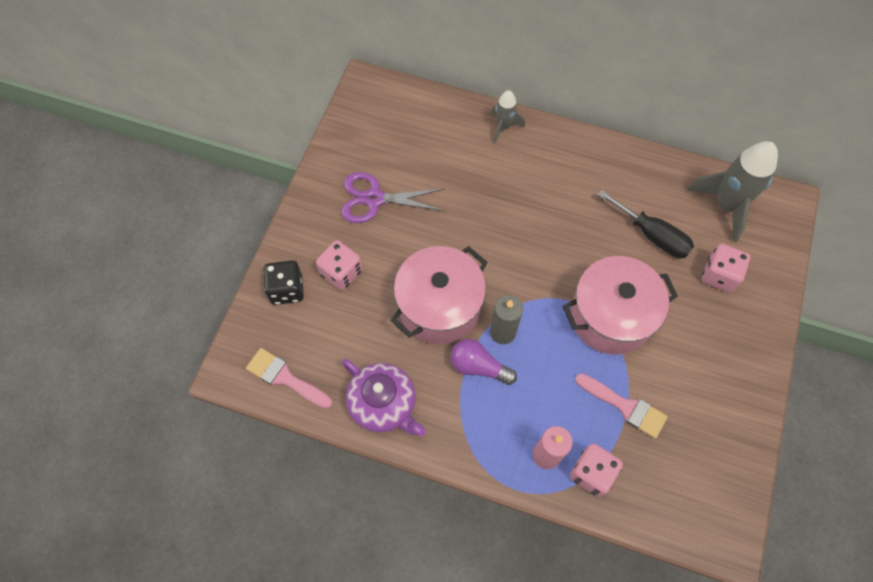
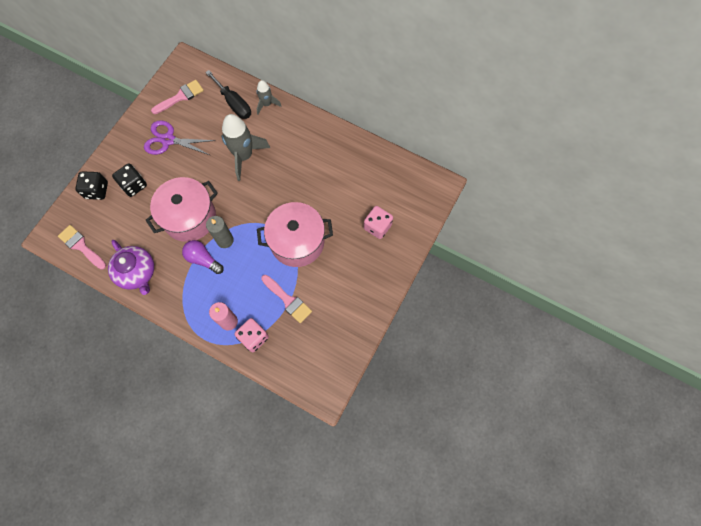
camera: 10 degrees right, 5 degrees up
(341, 273) = (134, 185): pink dice -> black dice
(375, 135) = (180, 97): none -> pink brush
(652, 235) = (342, 193): black screwdriver -> black screwdriver (234, 103)
(726, 205) = (398, 181): grey rocket -> grey rocket (244, 156)

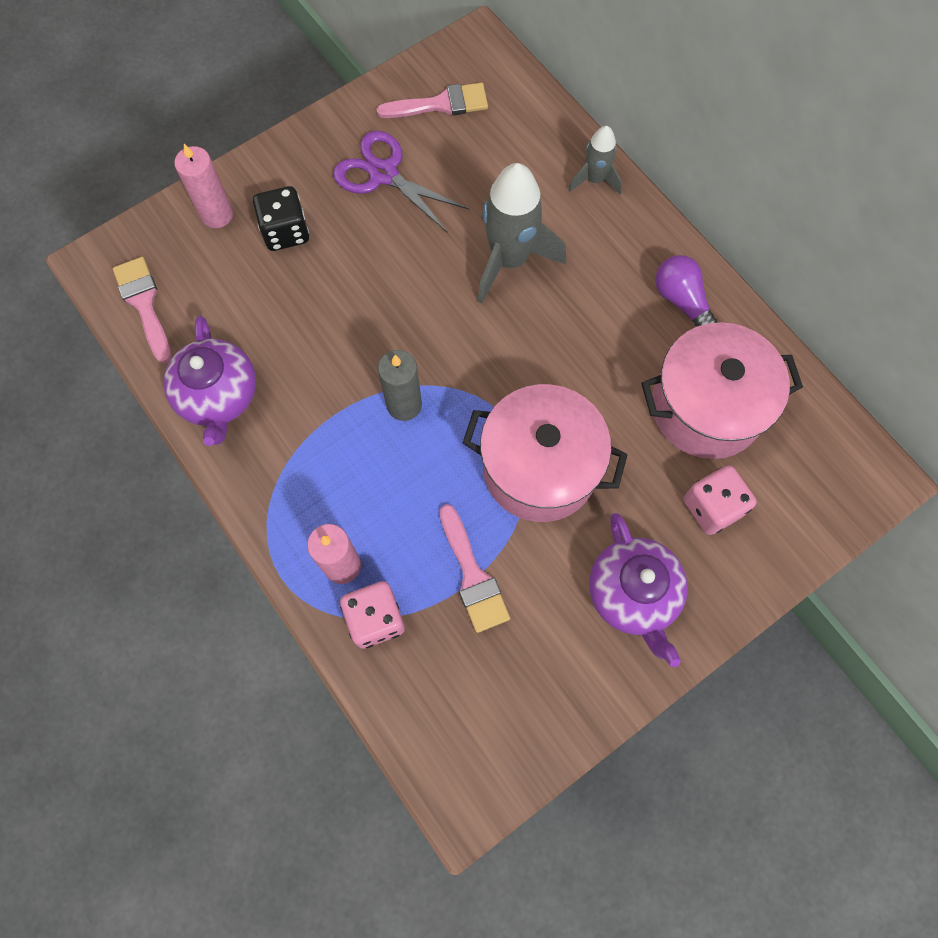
camera: 25 degrees right, 0 degrees up
(97, 190) = (217, 214): black dice -> pink candle
(189, 217) = (358, 333): pink pot -> pink pot (706, 408)
(203, 259) = (348, 423): purple light bulb -> purple light bulb (682, 301)
(234, 103) = (533, 154): black screwdriver -> none
(359, 277) = (633, 594): none -> purple teapot

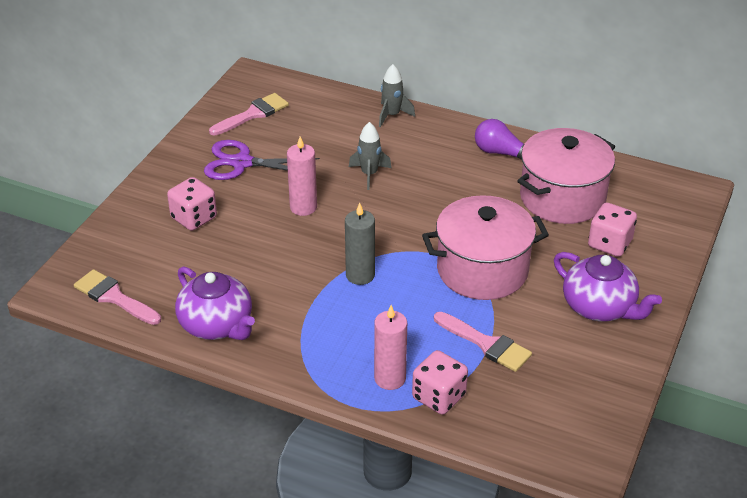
camera: 30 degrees left, 30 degrees down
(217, 214) = (132, 228): pink candle -> pink candle (303, 207)
(286, 232) = (194, 218): black dice -> pink dice
(509, 260) = (369, 174): grey rocket -> grey rocket, size x0.55

